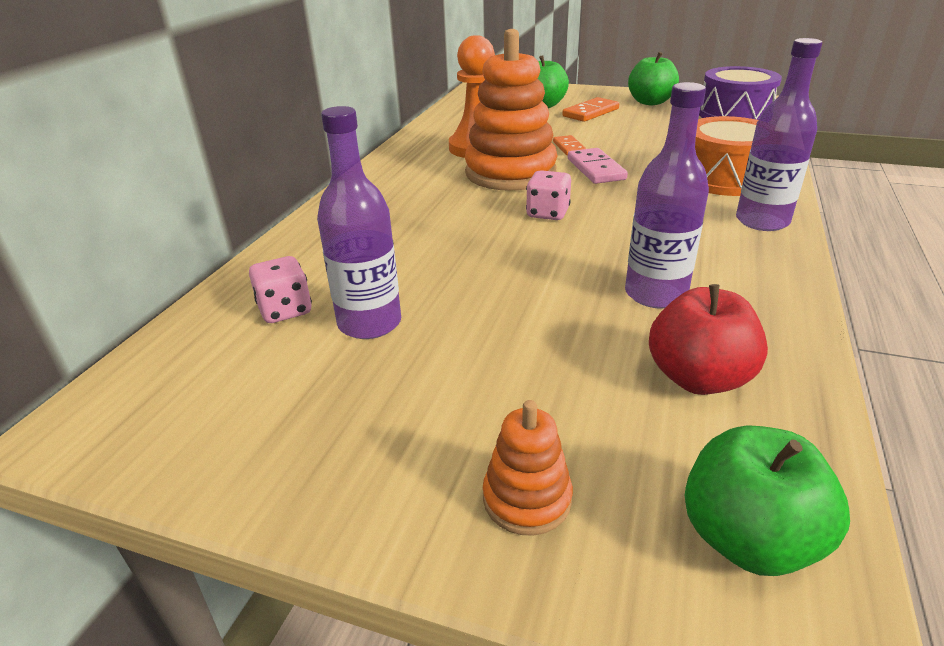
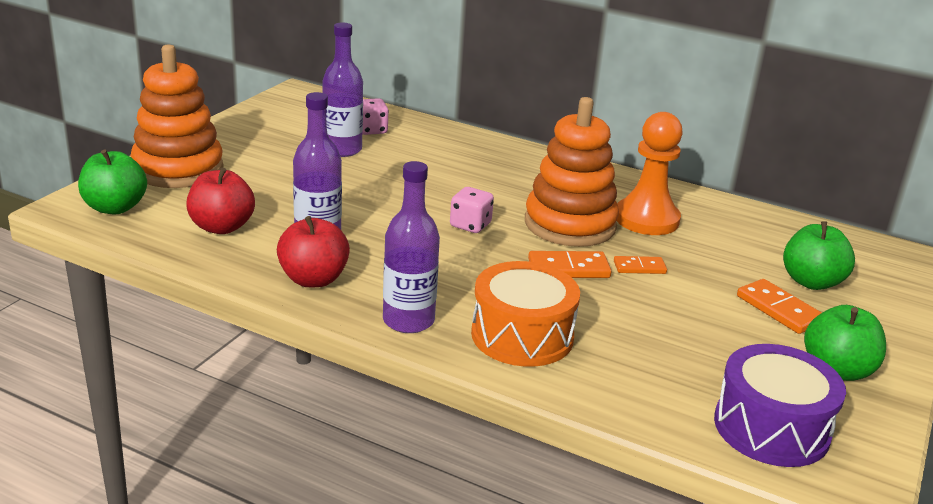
camera: 95 degrees right, 5 degrees down
(527, 499) = (178, 169): orange stacking toy -> orange stacking toy, size x2.17
(595, 169) = (568, 268): pink domino -> orange domino
(750, 279) = (313, 279): none -> red apple

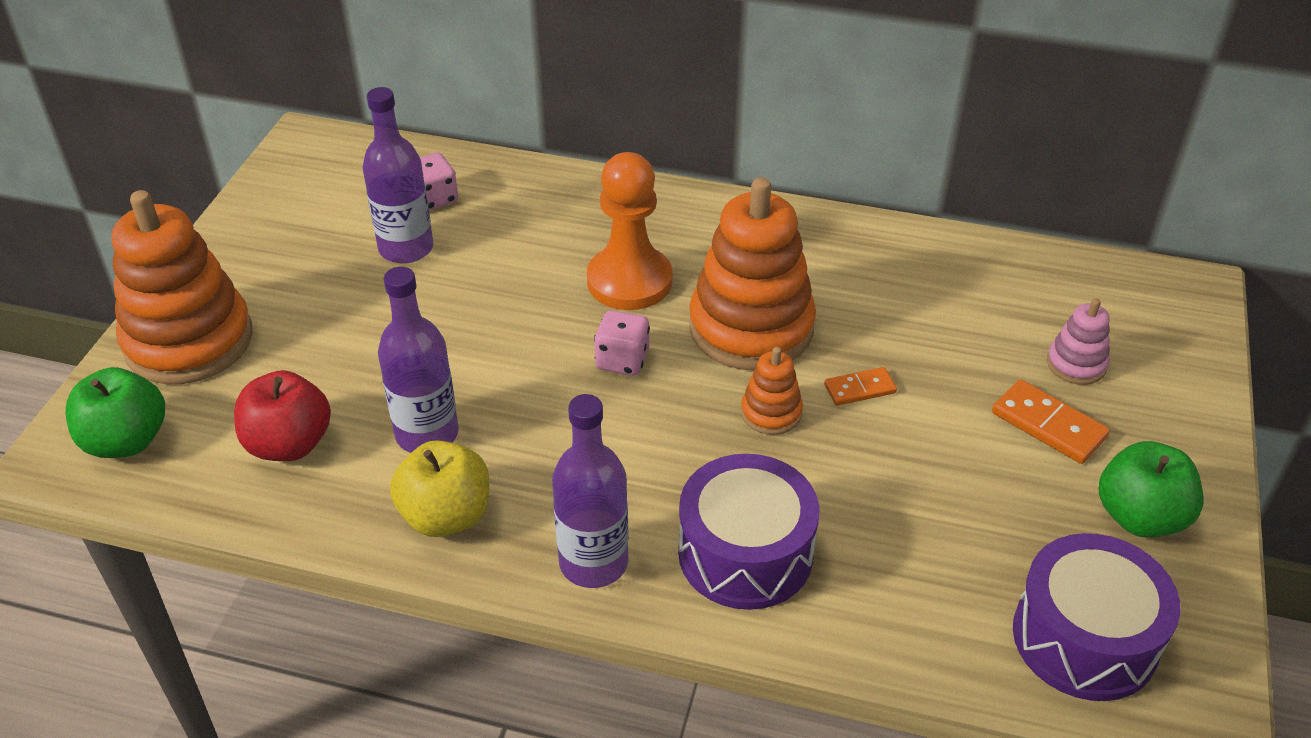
camera: 10 degrees left, 15 degrees up
(313, 279) = (446, 516): red apple -> yellow apple
(522, 335) = (745, 553): orange drum -> purple drum
(568, 268) = (771, 413): orange domino -> orange stacking toy
(646, 219) = (846, 294): orange pawn -> orange pawn (629, 281)
(811, 282) = (1076, 364): green apple -> pink stacking toy

